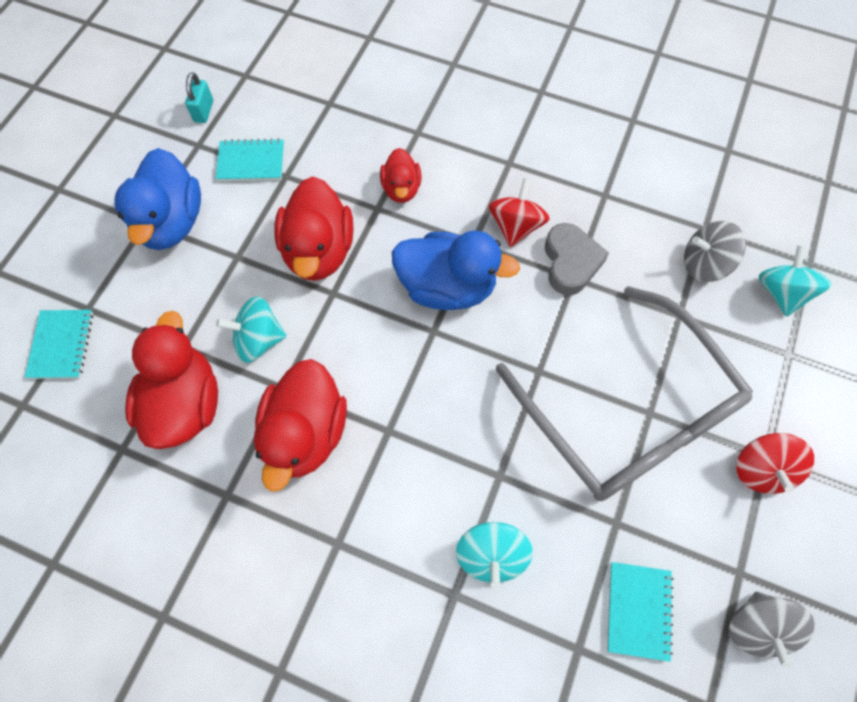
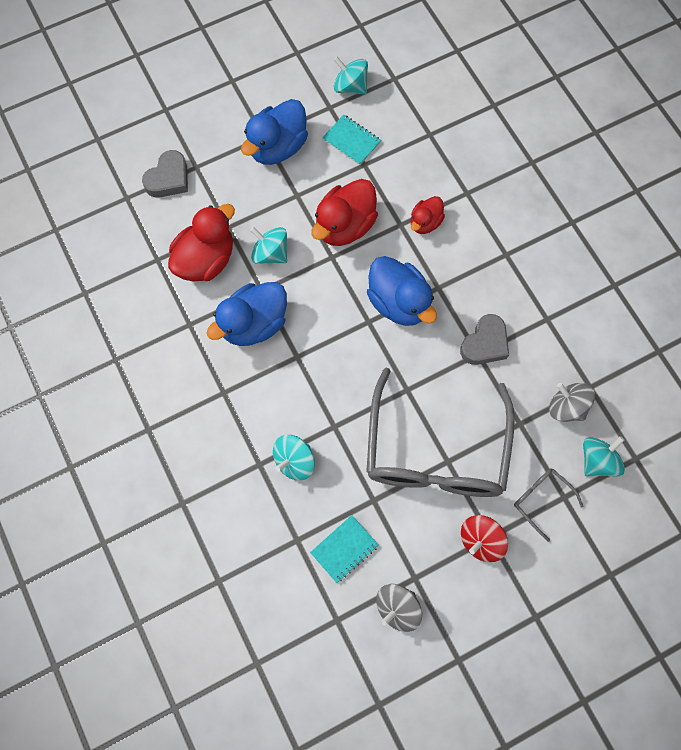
camera: 40 degrees right, 5 degrees up
(62, 345) = (168, 179): turquoise notebook -> grey heart
(204, 111) = (350, 86): turquoise padlock -> turquoise spinning top
(306, 433) = (254, 324): red duck -> blue duck
(515, 226) = (472, 297): red spinning top -> none
(772, 375) = (541, 500): none -> grey glasses

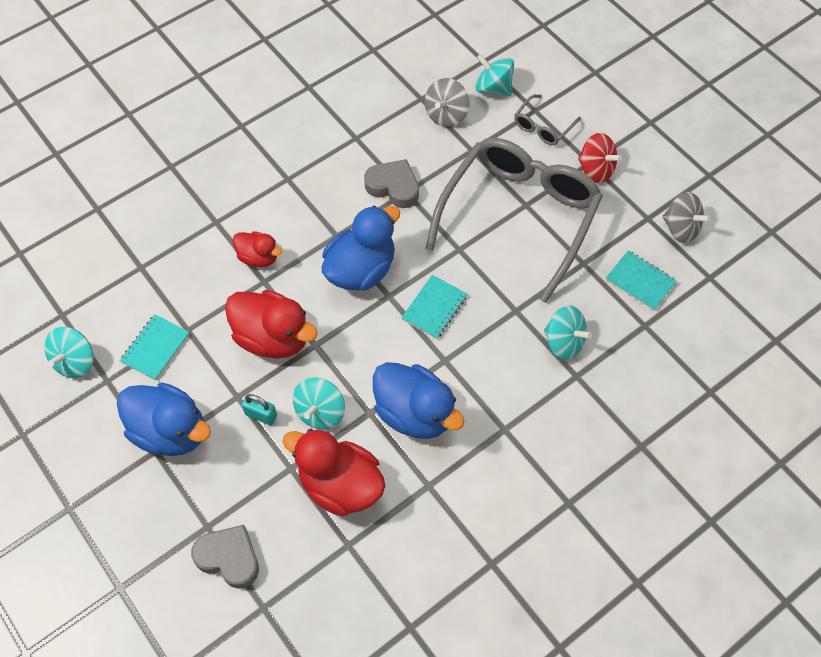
camera: 100 degrees left, 10 degrees down
(277, 210) = (261, 415): none -> turquoise padlock
(349, 357) = (434, 308): none -> turquoise notebook
(435, 452) = (519, 216): grey glasses -> grey glasses turned 60 degrees counterclockwise

